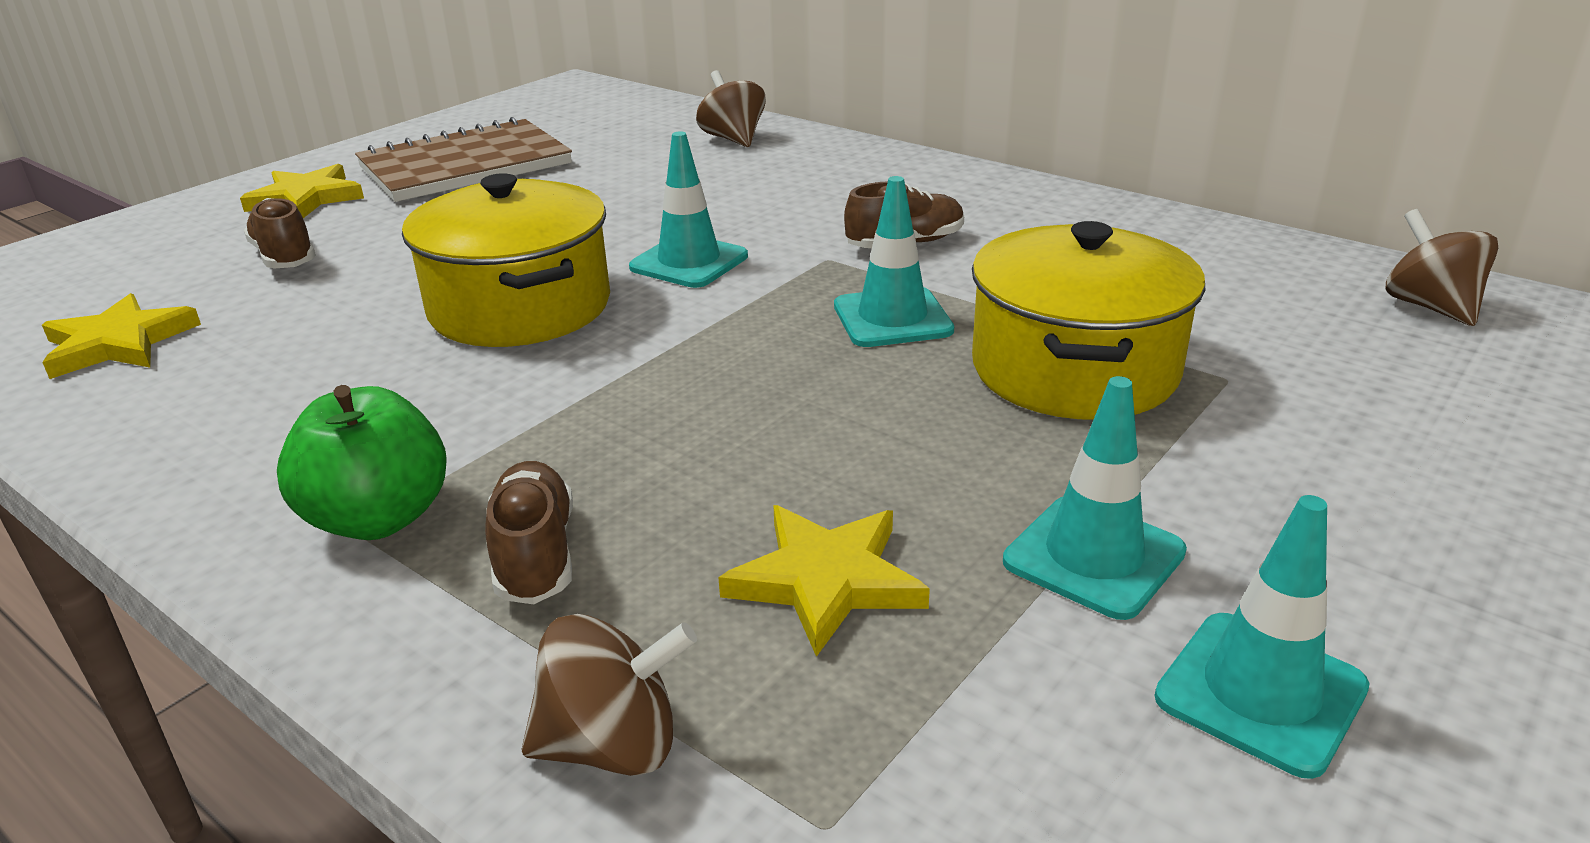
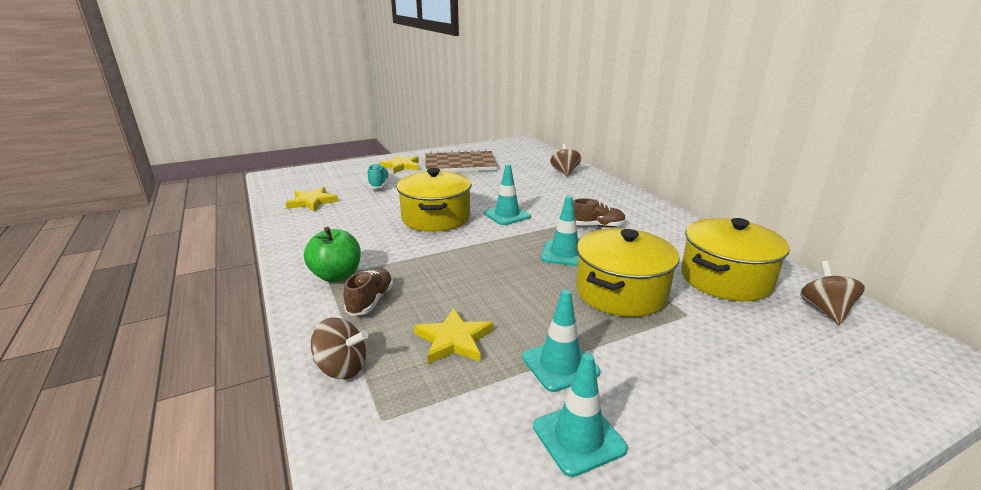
camera: 25 degrees right, 5 degrees down
(285, 257) = (379, 185): brown shoe -> turquoise shoe
(1231, 292) = (725, 279): none -> yellow pot

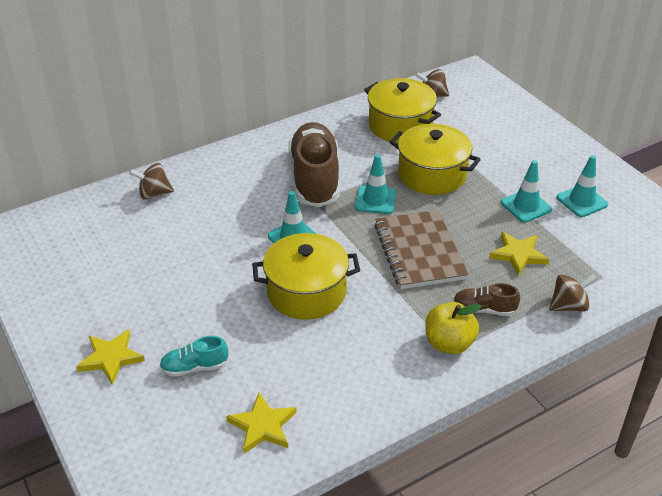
camera: 95 degrees left, 15 degrees up
(336, 275) = (449, 343): green apple -> yellow apple
(342, 368) = (568, 306): brown spinning top -> brown spinning top turned 60 degrees clockwise
(460, 164) = (111, 292): brown notebook -> brown notebook (419, 251)
(596, 226) = (315, 179): brown shoe -> brown shoe, size x2.20

